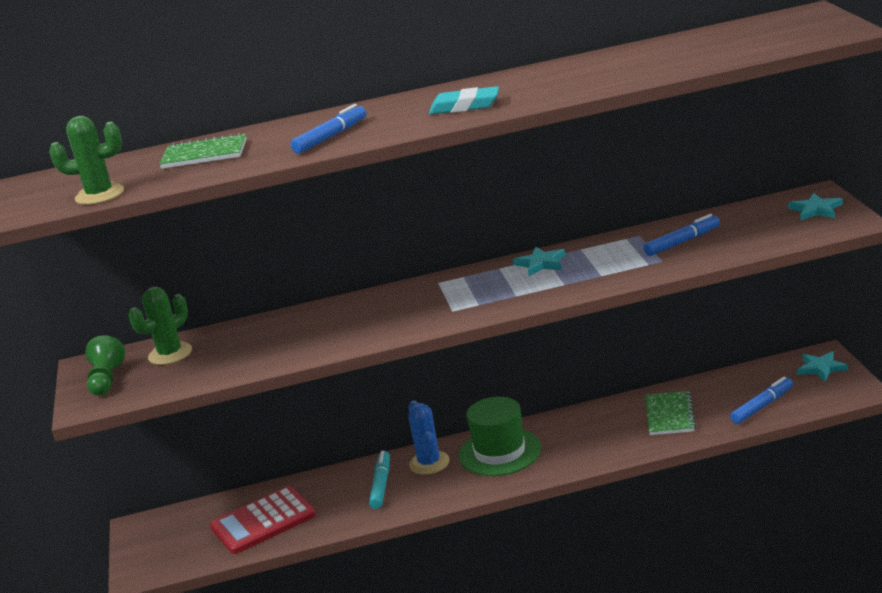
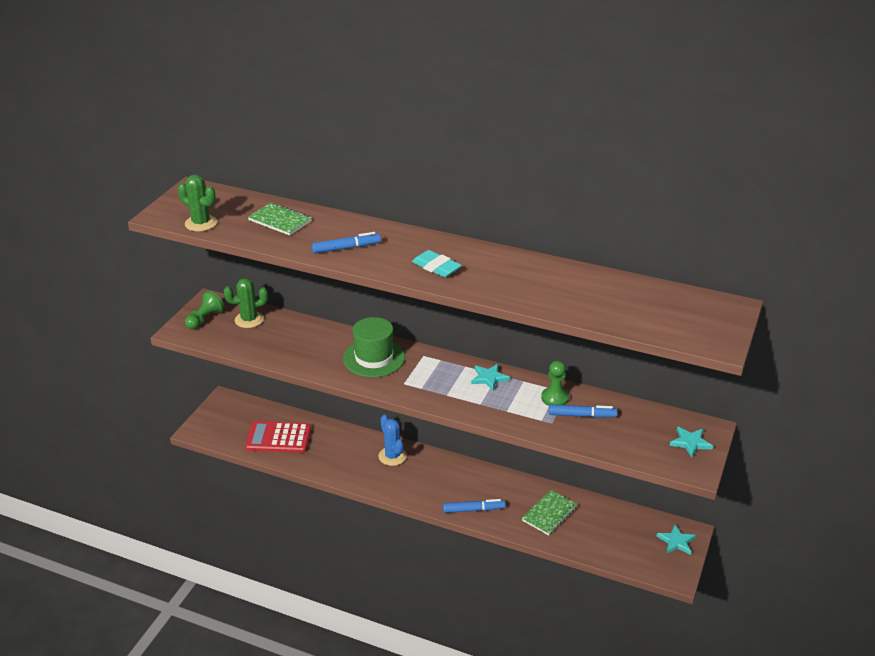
camera: 30 degrees right, 10 degrees up
(381, 485) = (354, 454): turquoise marker -> none
(429, 463) = (392, 456): blue cactus -> blue cactus turned 45 degrees counterclockwise
(500, 452) = (434, 474): green hat -> green hat (374, 358)
(634, 244) = (555, 398): none -> green pawn
(762, 406) = (607, 545): blue marker -> blue marker (473, 509)

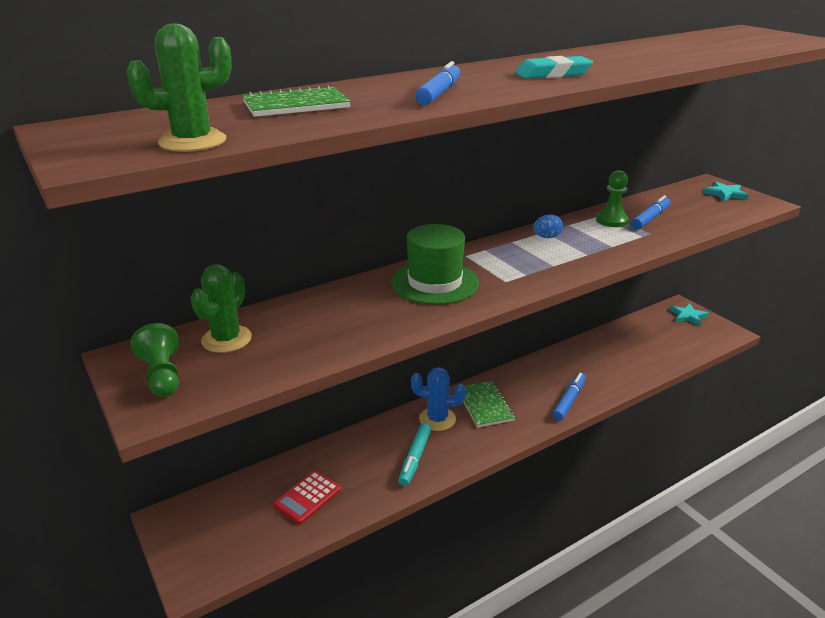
camera: 55 degrees left, 5 degrees down
(278, 438) = (307, 497): red calculator -> red calculator, size x0.64
(346, 463) = (415, 458): none -> turquoise marker
(489, 378) = (546, 237): turquoise star -> blue egg
(549, 514) = (609, 360): green notebook -> green notebook (484, 405)

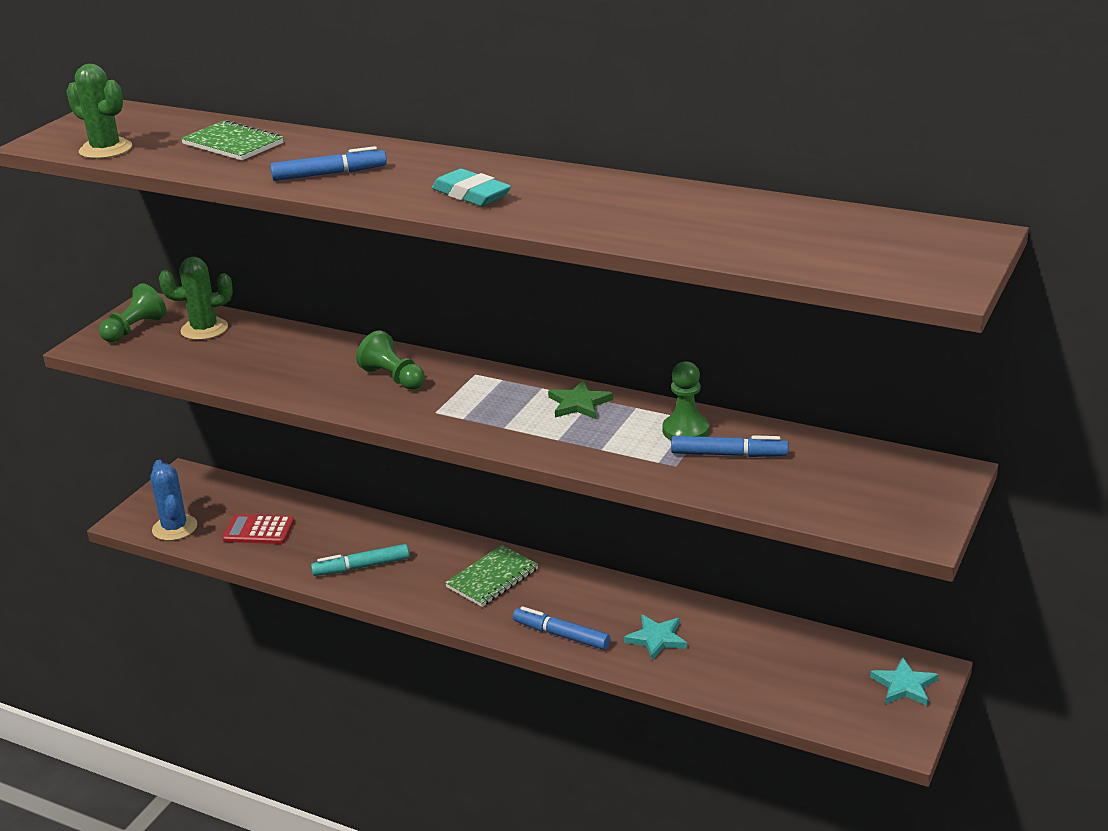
camera: 60 degrees right, 0 degrees up
(435, 282) = (393, 378): green hat -> green pawn
(437, 419) = (438, 556): blue cactus -> blue cactus (175, 528)
(546, 237) = (579, 404): blue egg -> green star
(569, 400) = (561, 635): blue marker -> blue marker turned 150 degrees counterclockwise
(725, 194) = (914, 493): turquoise star -> turquoise star (656, 639)

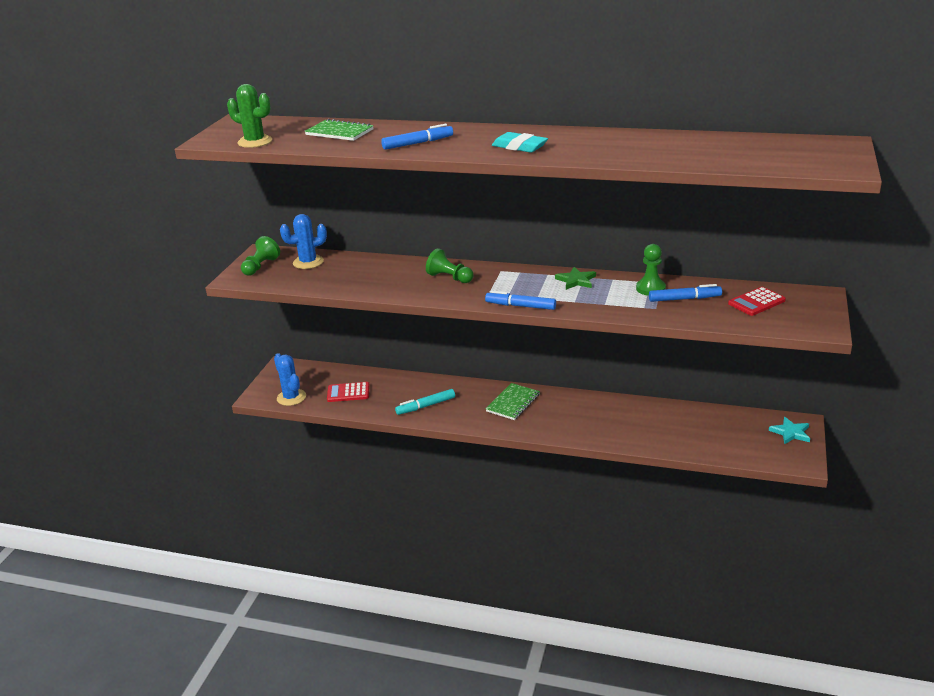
camera: 10 degrees left, 0 degrees up
(204, 329) = (308, 262): green cactus -> blue cactus
(561, 635) = (571, 430): blue marker -> blue marker (520, 306)
(656, 639) = (631, 425): turquoise star -> none
(839, 473) = (756, 302): none -> red calculator

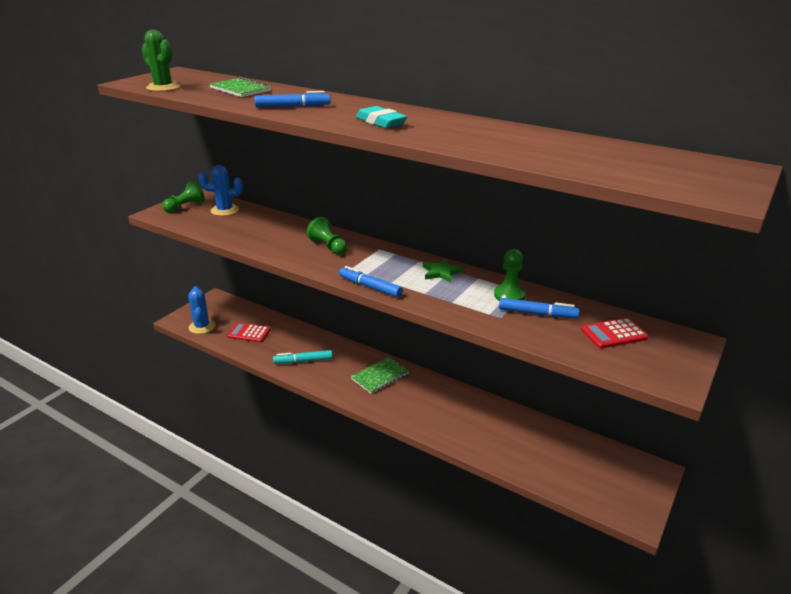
camera: 15 degrees right, 0 degrees up
(790, 432) = (639, 479): turquoise star -> none

